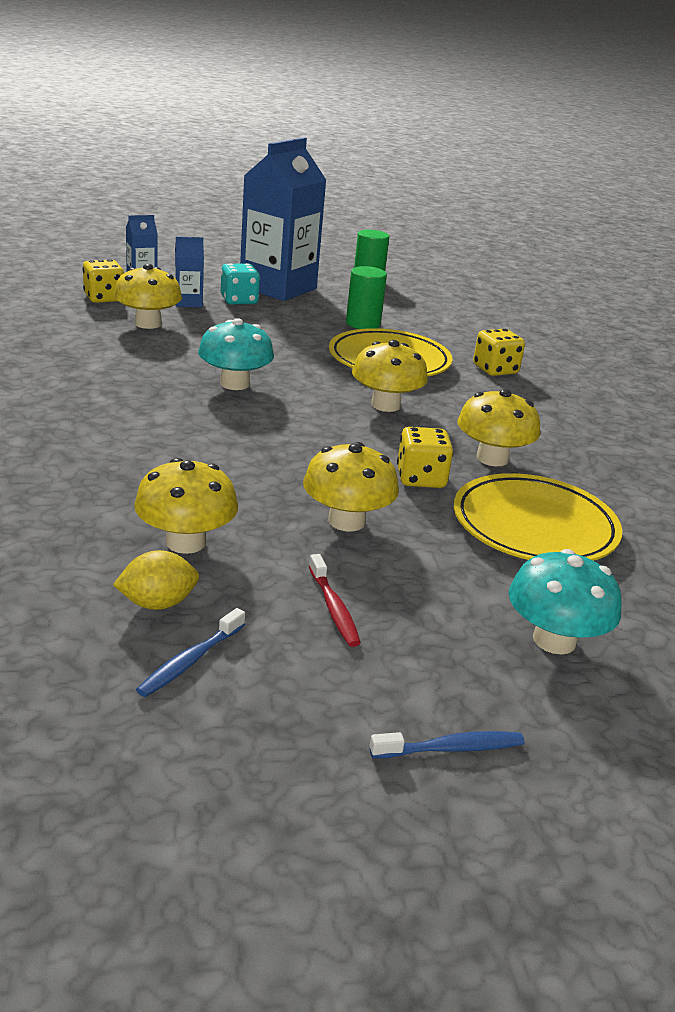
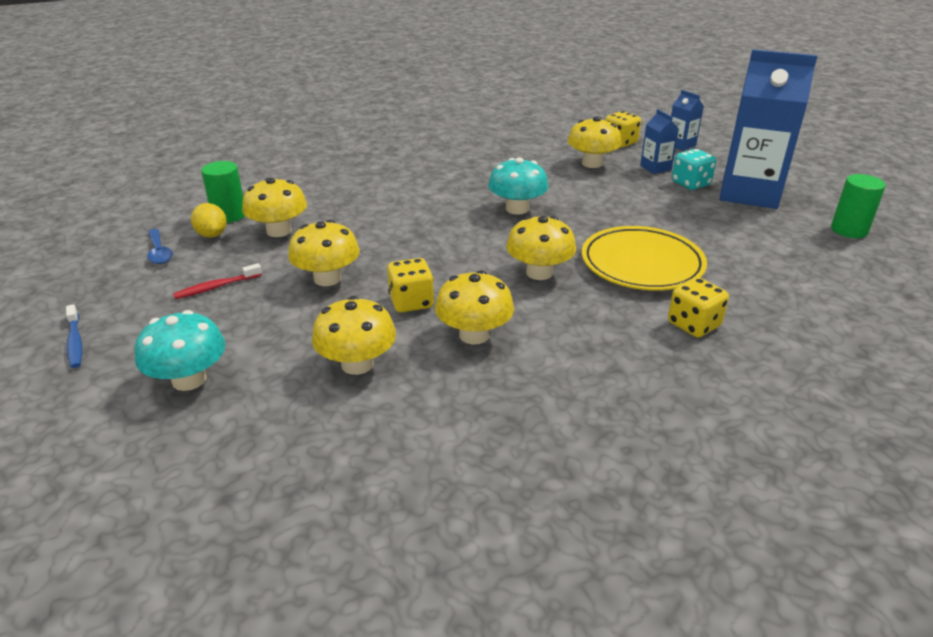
camera: 80 degrees right, 5 degrees up
(190, 661) = (159, 252): blue toothbrush -> blue spoon
(363, 323) = (719, 241): green cylinder -> green cylinder (229, 215)
(534, 526) = (357, 364): yellow plate -> yellow mushroom

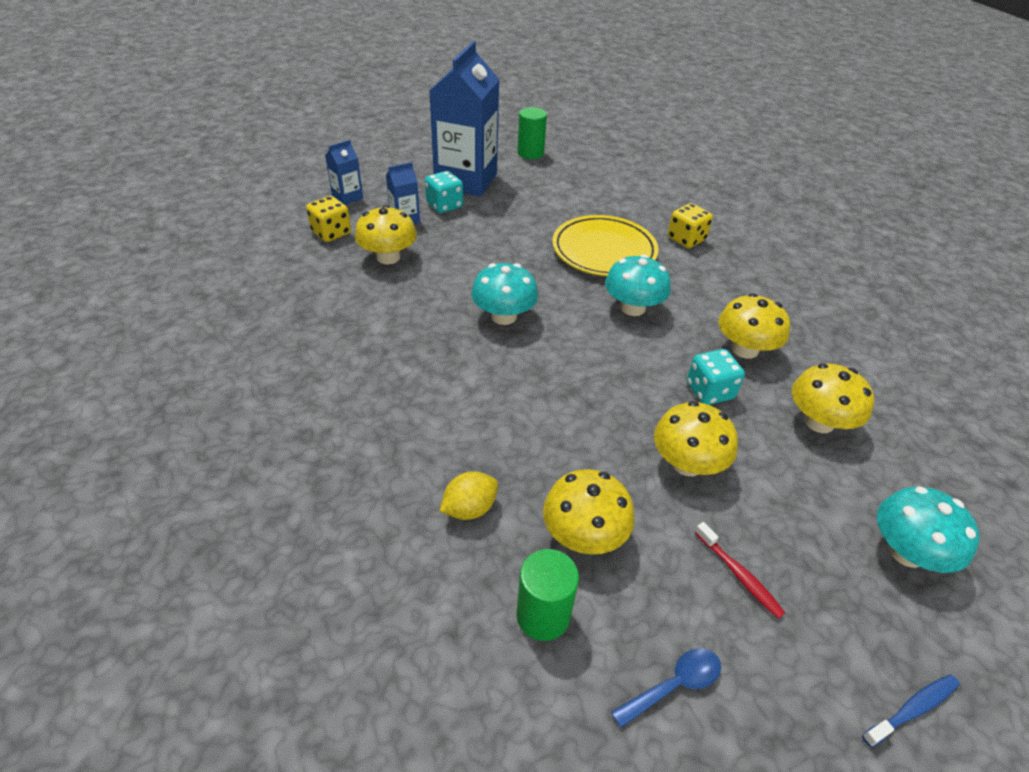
camera: 95 degrees left, 10 degrees up
(212, 235) = (608, 622): yellow lemon -> yellow lemon (469, 508)
(411, 302) = (709, 391): yellow dice -> turquoise dice
(539, 272) = (633, 308): yellow mushroom -> turquoise mushroom

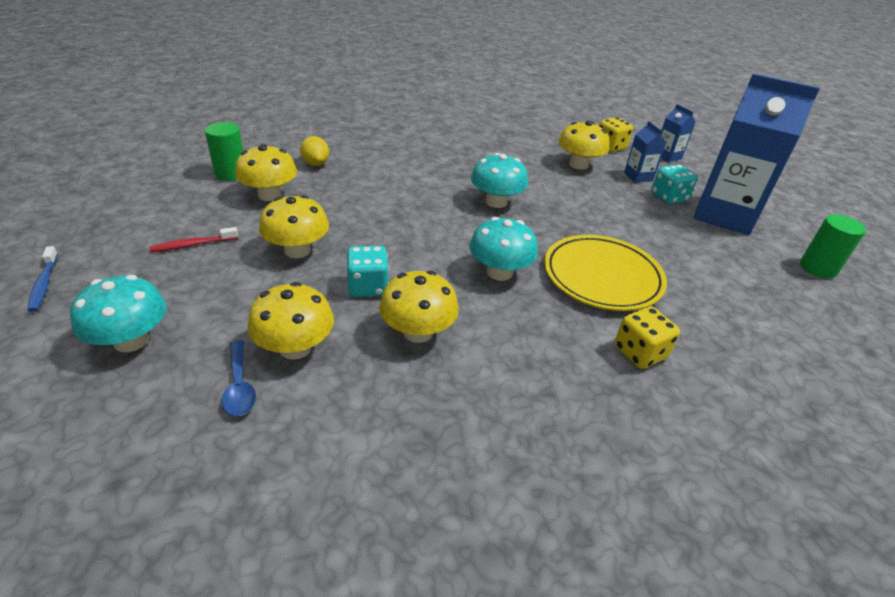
camera: 100 degrees right, 5 degrees down
(674, 685) = (155, 202): blue spoon -> blue spoon (239, 386)

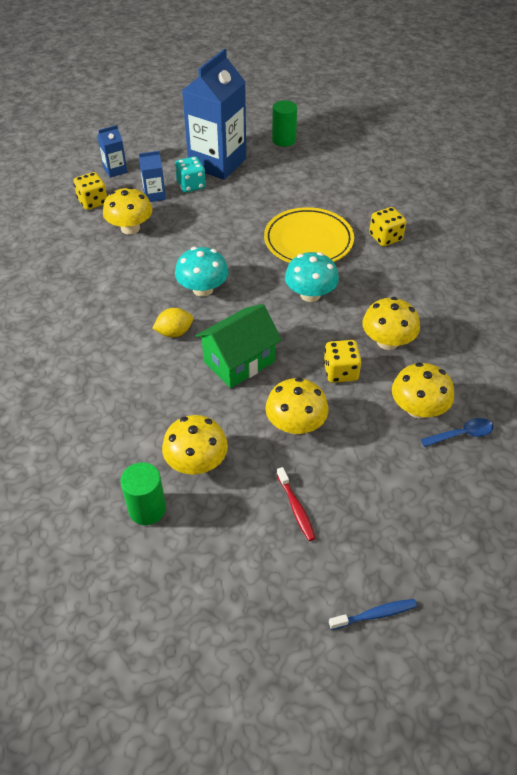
camera: 85 degrees left, 10 degrees up
(131, 340) = (433, 515): turquoise mushroom -> none
(315, 163) = (124, 431): yellow lemon -> yellow lemon (174, 332)
(368, 287) = (340, 372): turquoise dice -> yellow dice
(390, 220) = (239, 361): none -> green house

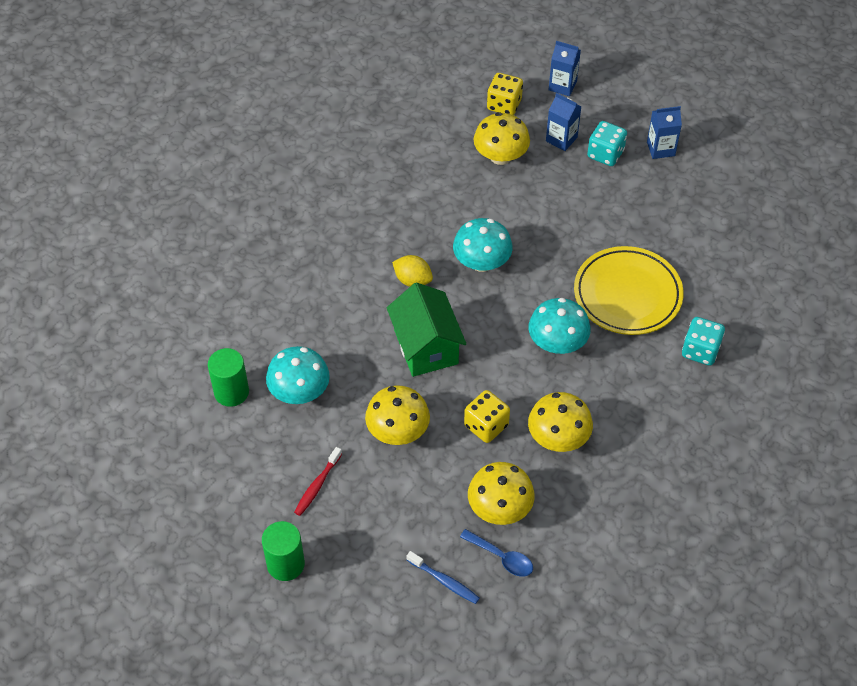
camera: 50 degrees right, 5 degrees up
(196, 462) = (299, 392): yellow mushroom -> turquoise mushroom
(217, 163) = (660, 149): blue carton -> blue carton, size x0.44
(239, 361) = (426, 347): green house -> green house turned 60 degrees clockwise
(284, 140) = (758, 173): green cylinder -> green cylinder (285, 564)
(375, 614) = (270, 596): blue toothbrush -> blue toothbrush (444, 581)
(385, 237) = (700, 351): yellow dice -> turquoise dice

